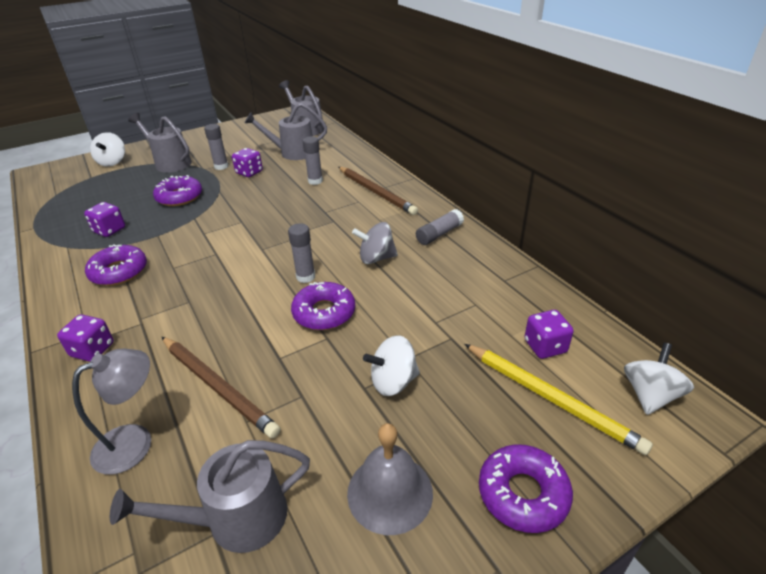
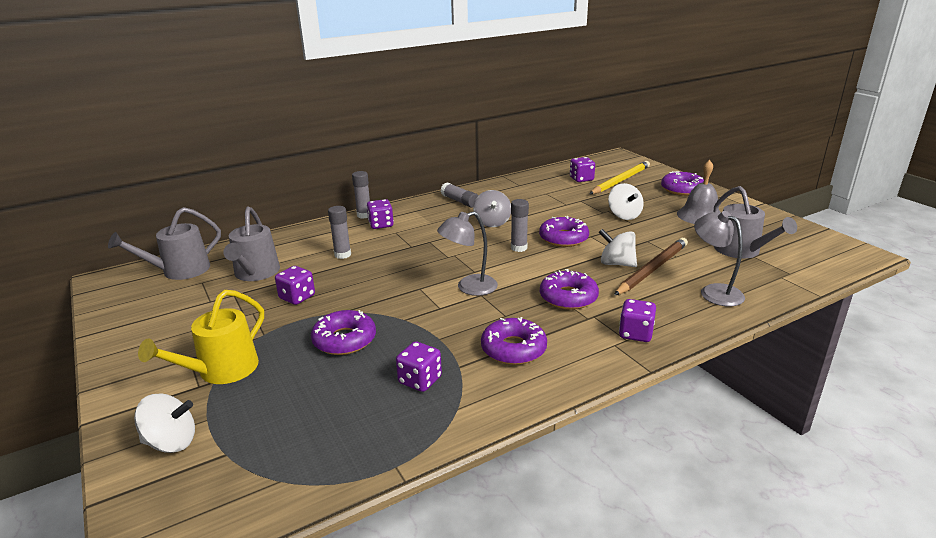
camera: 90 degrees left, 10 degrees down
(170, 163) = (222, 370): grey watering can -> yellow watering can
(184, 308) = (568, 297): none -> purple donut
(221, 166) = (265, 321): grey glue stick -> grey glue stick (364, 215)
(231, 247) = (469, 287): none -> grey lamp
(376, 192) = (381, 225): brown pencil -> purple dice
(650, 395) = (610, 163): white spinning top -> white spinning top (616, 264)

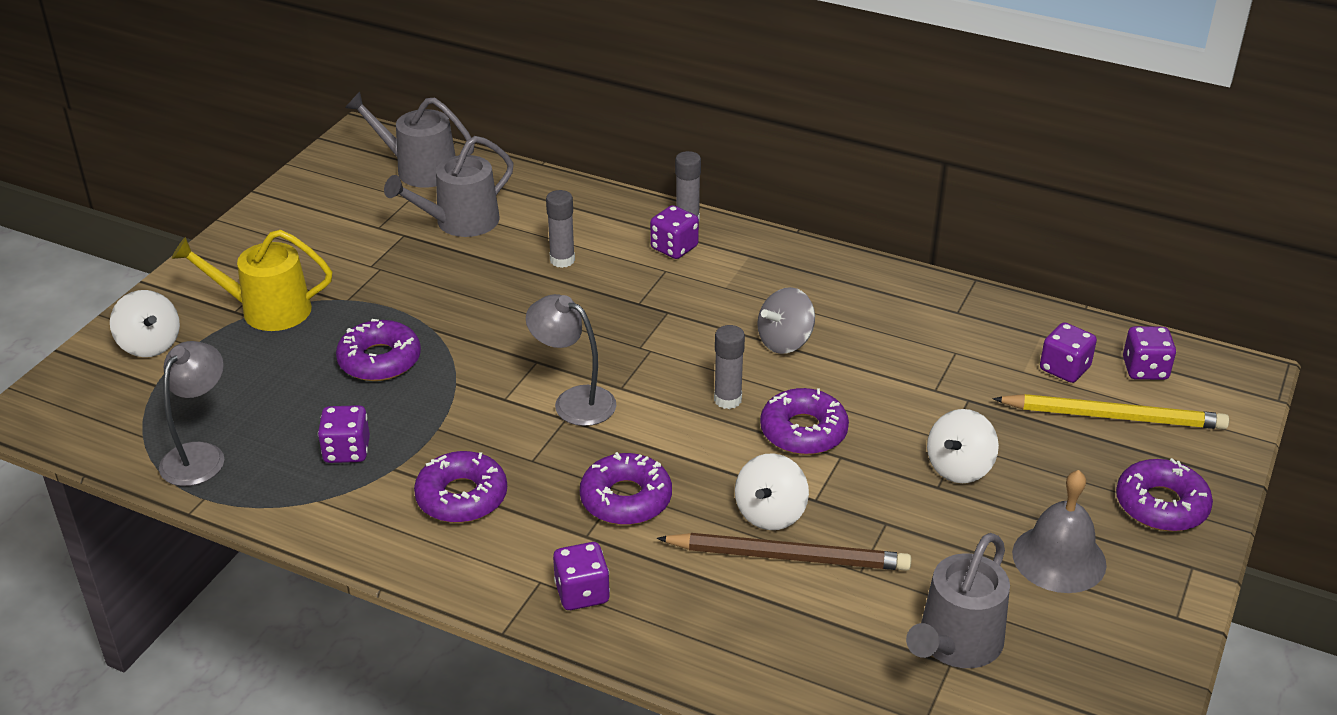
camera: 55 degrees right, 10 degrees up
(297, 297) = (435, 281): purple dice -> purple dice (1145, 369)
(459, 201) = (825, 280): grey glue stick -> none
(616, 264) = (770, 513): white spinning top -> white spinning top turned 150 degrees counterclockwise
(714, 291) = (774, 643): grey lamp -> grey lamp (200, 455)

